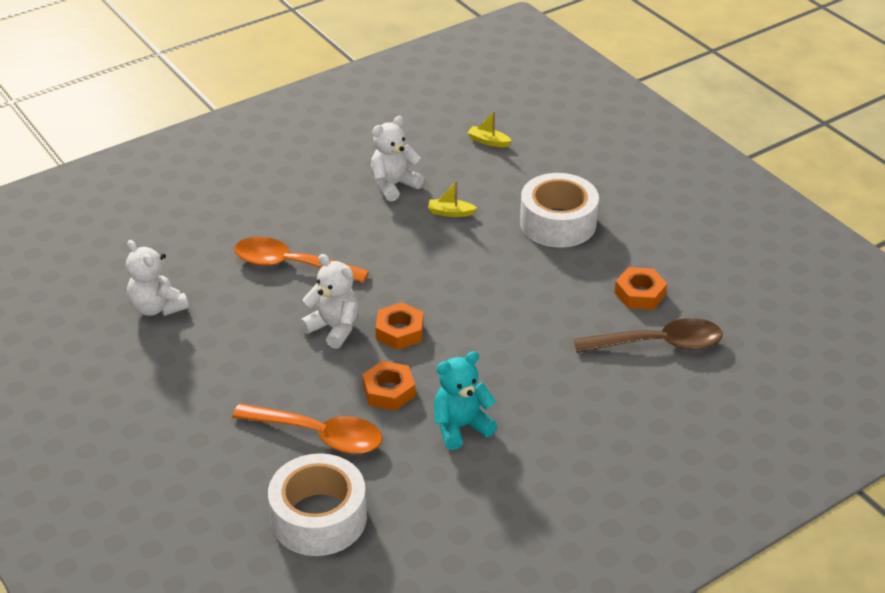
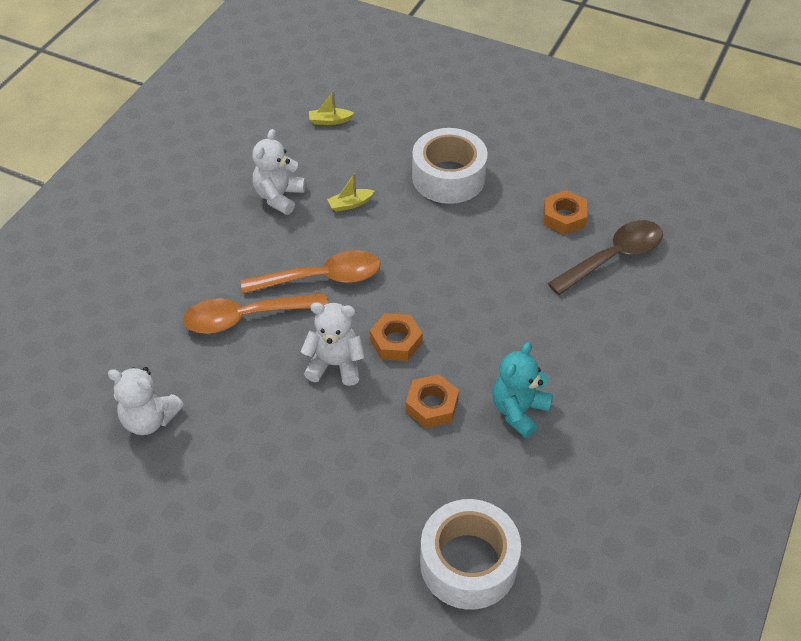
camera: 30 degrees left, 10 degrees up
(319, 435) = (404, 480): orange spoon -> orange spoon (322, 278)

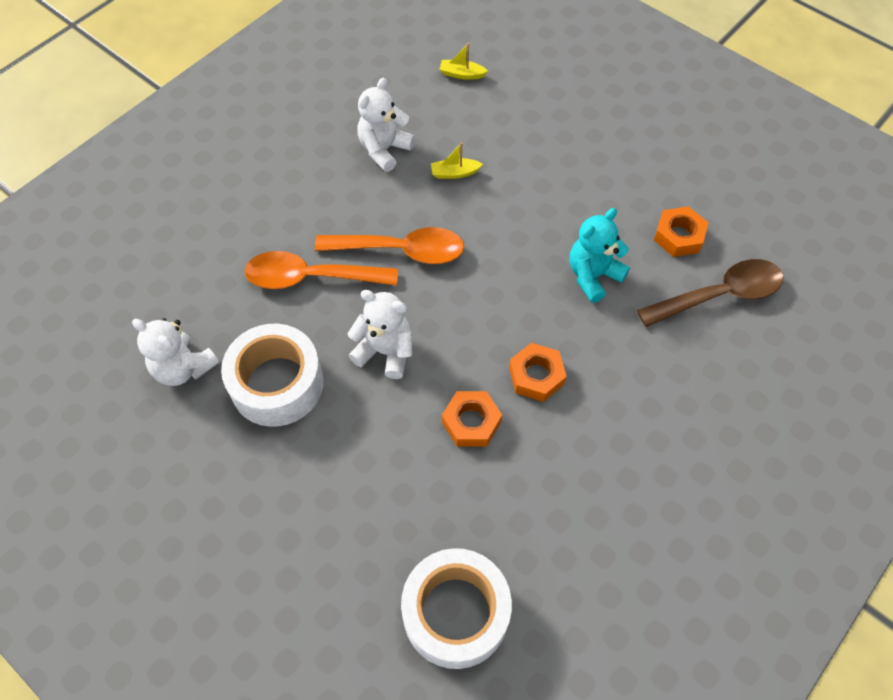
camera: 15 degrees right, 10 degrees up
(396, 341) = (455, 340): orange nut -> orange nut (536, 376)
(448, 177) = (567, 163): white tape -> white tape (277, 384)
(519, 411) = (562, 451): turquoise teddy bear -> turquoise teddy bear (593, 276)

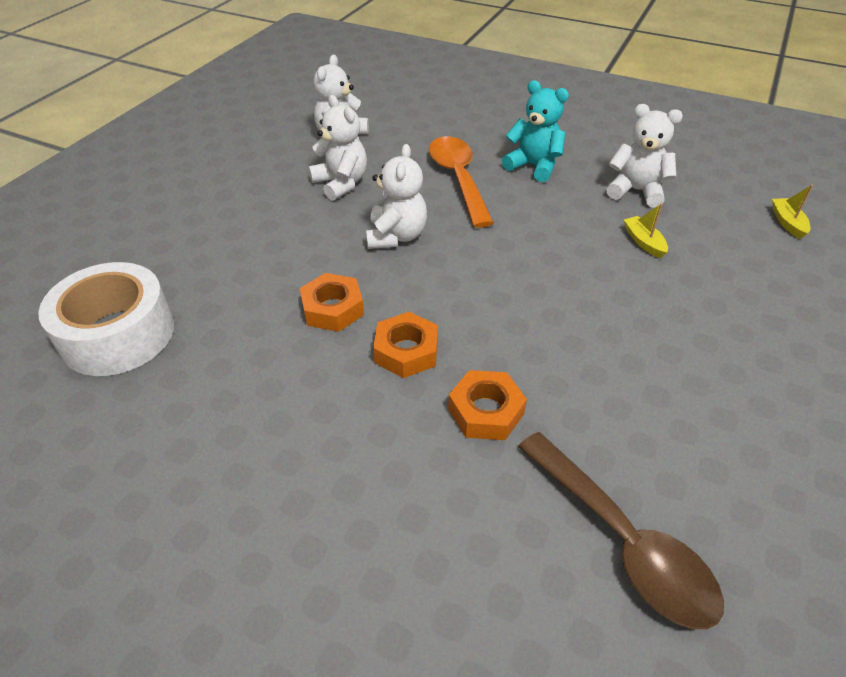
camera: 75 degrees right, 15 degrees down
(277, 384) = (341, 183): white tape -> white teddy bear
(401, 250) = (519, 224): orange spoon -> none
(593, 276) = (573, 382): turquoise teddy bear -> turquoise teddy bear (533, 166)
(679, 236) = (700, 472): orange nut -> orange nut (486, 411)

